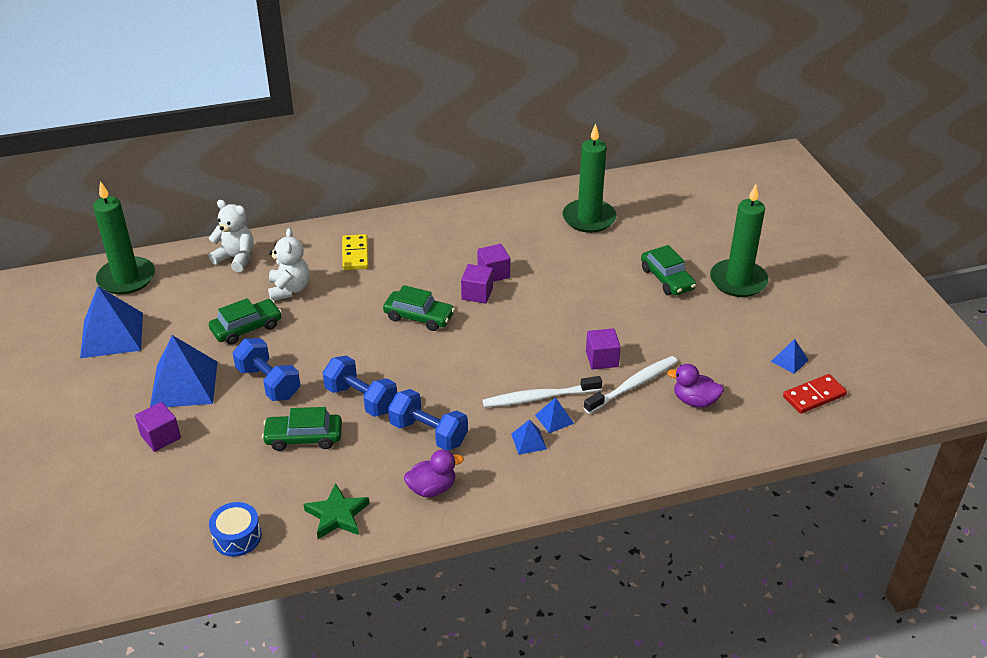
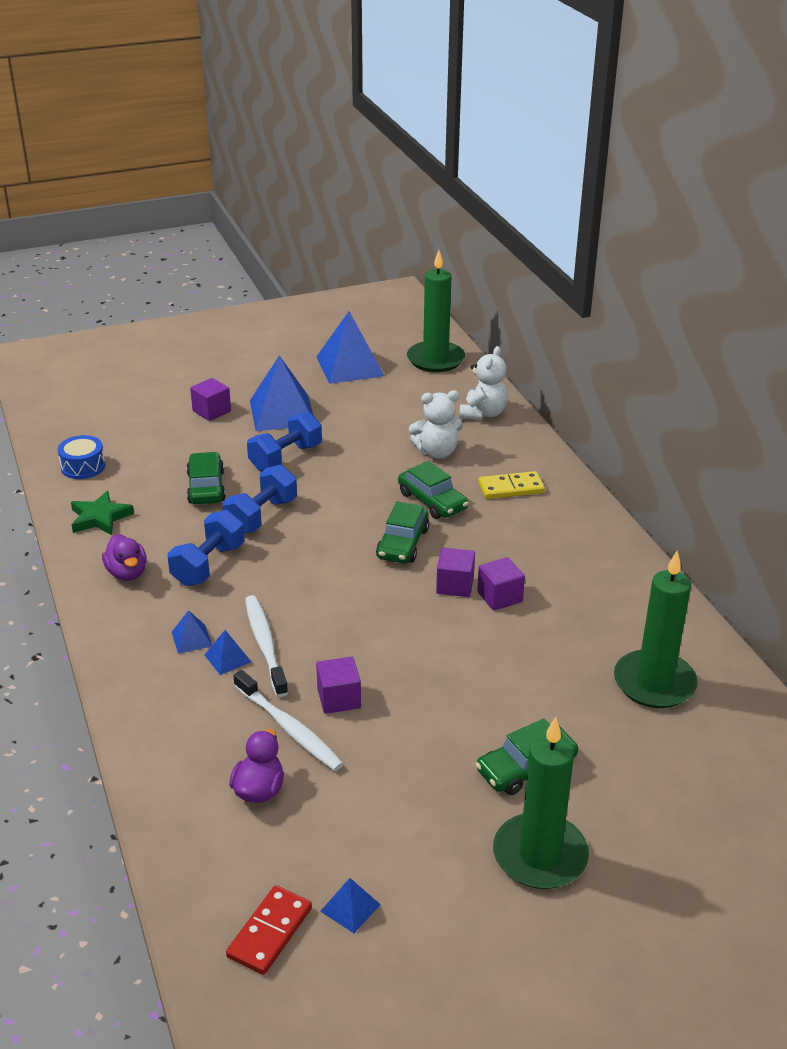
camera: 85 degrees right, 5 degrees down
(246, 328) = (368, 435): green car -> green car (432, 501)
(814, 396) = (269, 932): red domino -> red domino turned 60 degrees clockwise

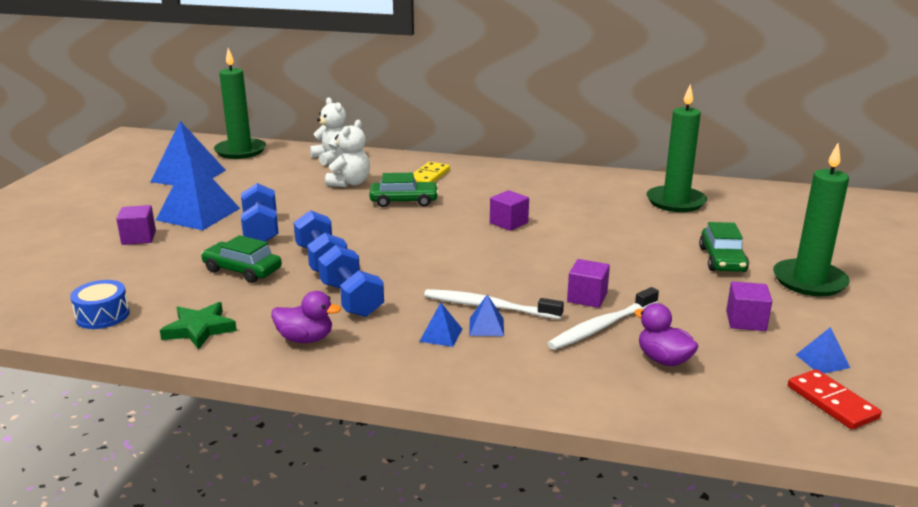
camera: 55 degrees left, 10 degrees down
(289, 728) = (602, 326): white toothbrush -> white toothbrush turned 150 degrees clockwise
(402, 543) = (437, 224): green car -> none
(499, 597) = (539, 214): purple cube -> purple cube (746, 321)

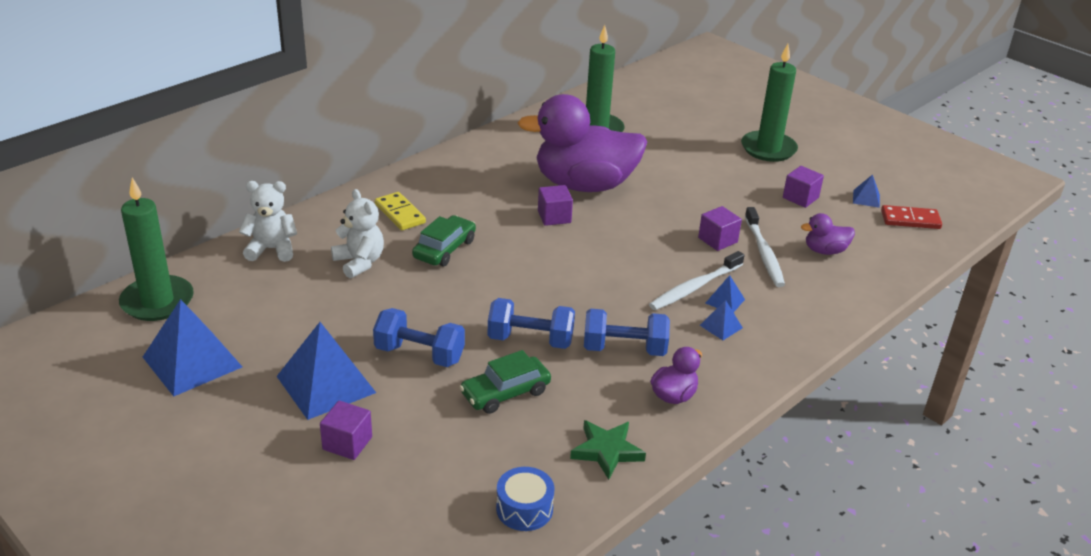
camera: 60 degrees left, 10 degrees up
(578, 220) = (584, 185): none -> purple duck
(722, 259) = (709, 162): green car -> none

